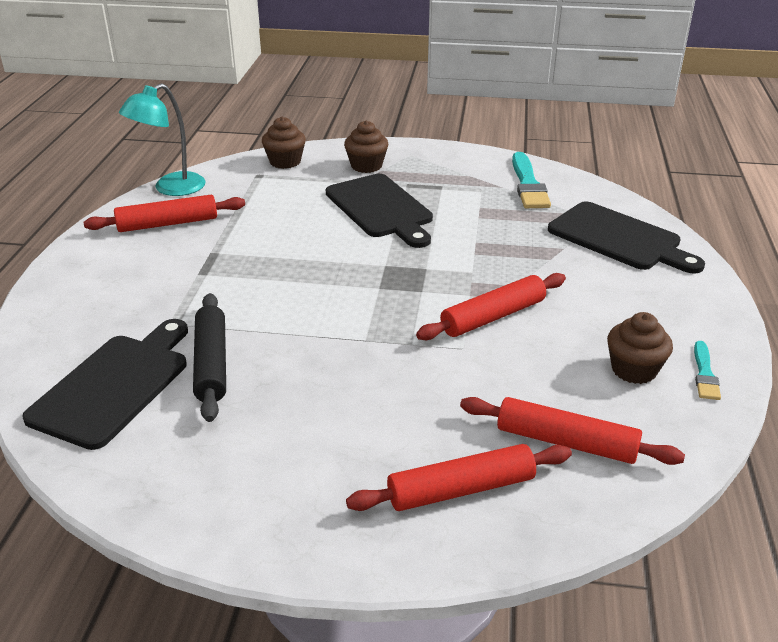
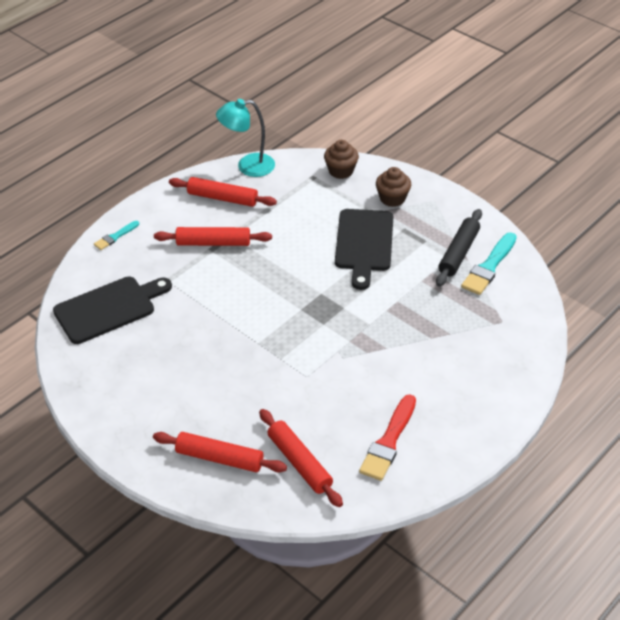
camera: 35 degrees right, 10 degrees up
(211, 364) = (165, 318): black rolling pin -> black rolling pin (458, 253)
(493, 317) = (346, 363): red rolling pin -> red rolling pin (213, 243)
(618, 238) = (498, 343): black cutting board -> none
(634, 370) = (388, 441): brown cupcake -> red brush
(704, 374) = (427, 466): turquoise brush -> turquoise brush (115, 237)

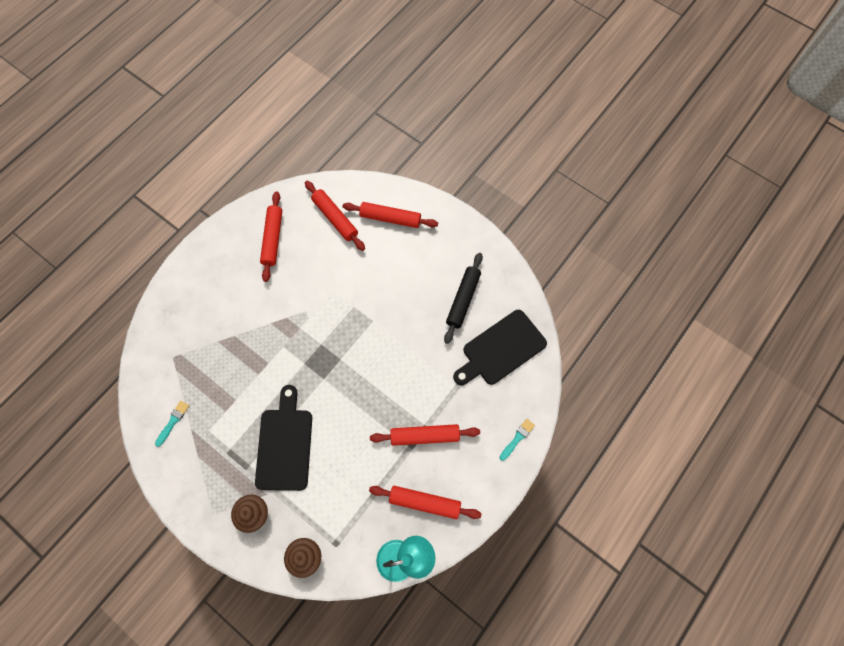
camera: 175 degrees right, 25 degrees up
(388, 441) = (273, 239): red brush -> red rolling pin
(458, 253) = (198, 438): black rolling pin -> black rolling pin (463, 300)
(489, 267) = (173, 421): turquoise brush -> turquoise brush, size x0.56

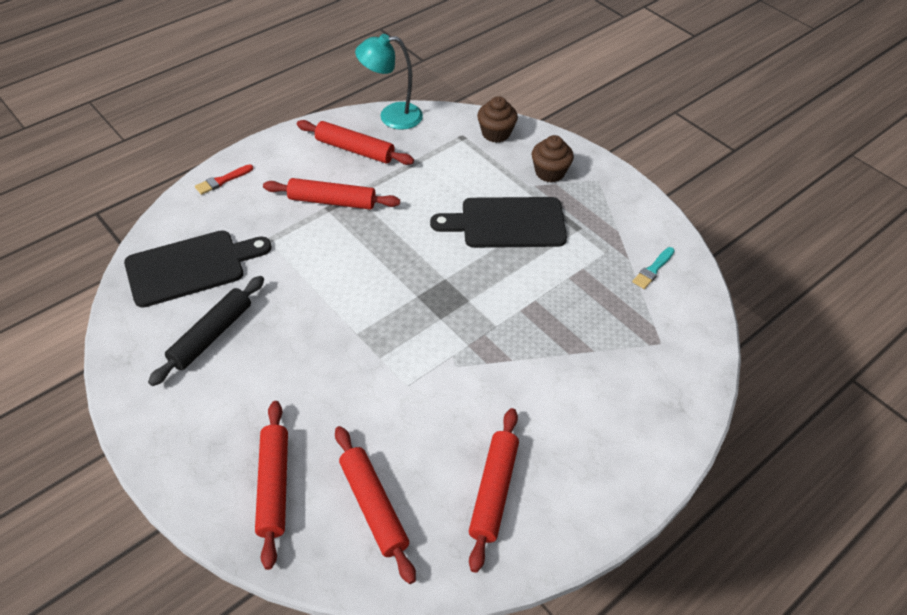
camera: 170 degrees left, 20 degrees down
(285, 444) = (507, 223): black cutting board -> black cutting board turned 75 degrees clockwise
(390, 218) = (274, 486): red rolling pin -> red rolling pin turned 60 degrees clockwise
(517, 438) = (222, 181): turquoise brush -> red brush

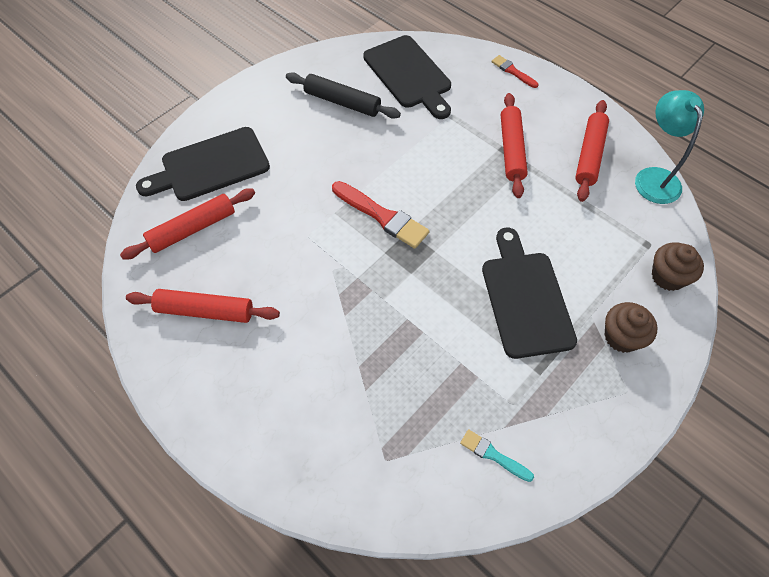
camera: 85 degrees right, 10 degrees up
(274, 486) = (210, 166): red rolling pin -> black cutting board
(394, 315) = (382, 216): none -> red brush

